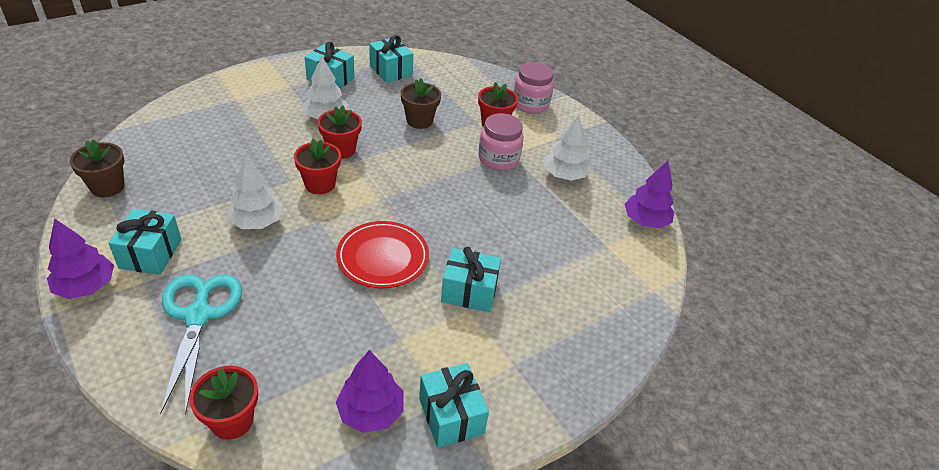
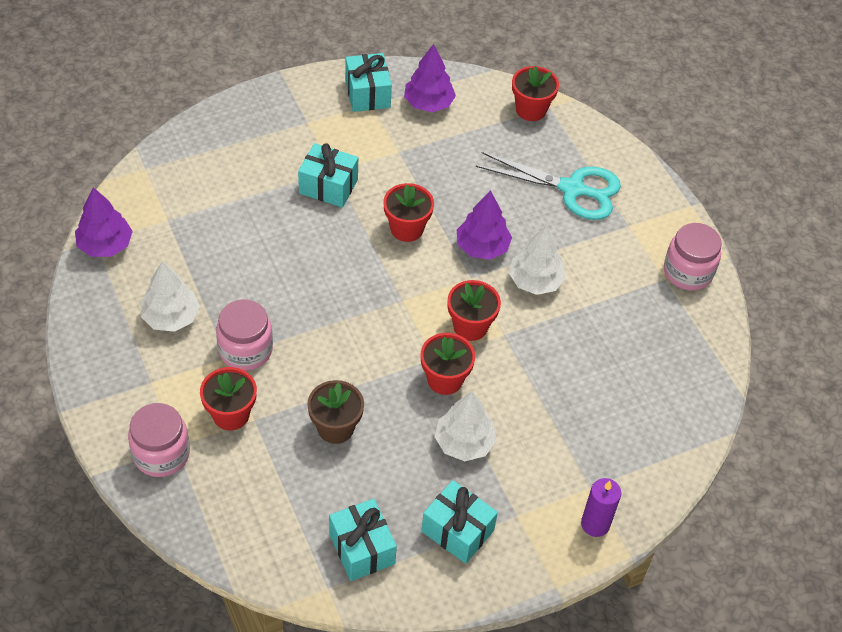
camera: 170 degrees left, 10 degrees up
(86, 286) = (676, 226): purple tree -> purple tree (482, 247)
(95, 241) = (687, 272): none -> pink jar
(107, 187) = (702, 341): brown flower pot -> none
(150, 254) = (631, 254): turquoise gift -> none
(198, 316) = (572, 189): turquoise scissors -> turquoise scissors turned 75 degrees counterclockwise
(236, 84) = (595, 524): none -> purple candle
(383, 257) = (407, 229): red plate -> red flower pot

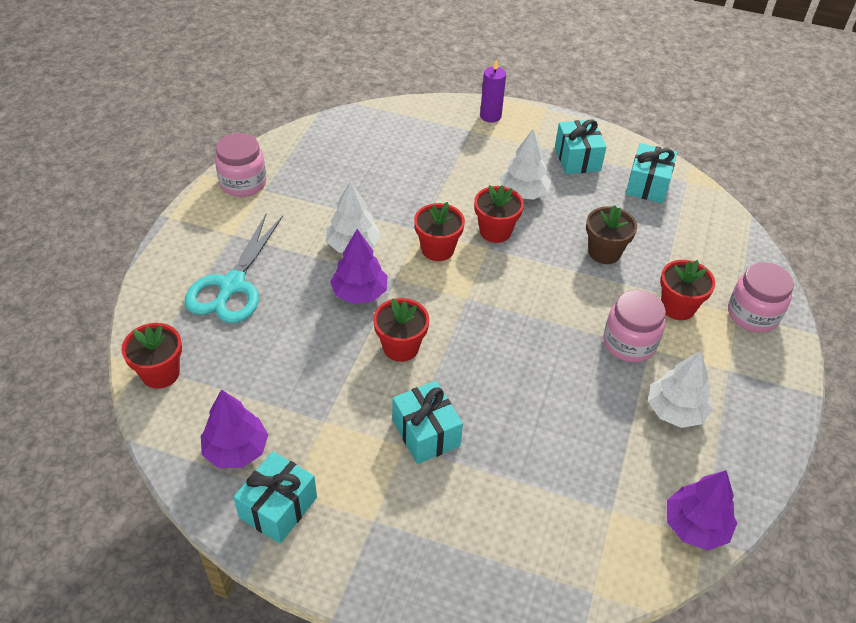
camera: 135 degrees left, 5 degrees down
(572, 189) = (232, 286): turquoise scissors -> turquoise scissors turned 135 degrees counterclockwise

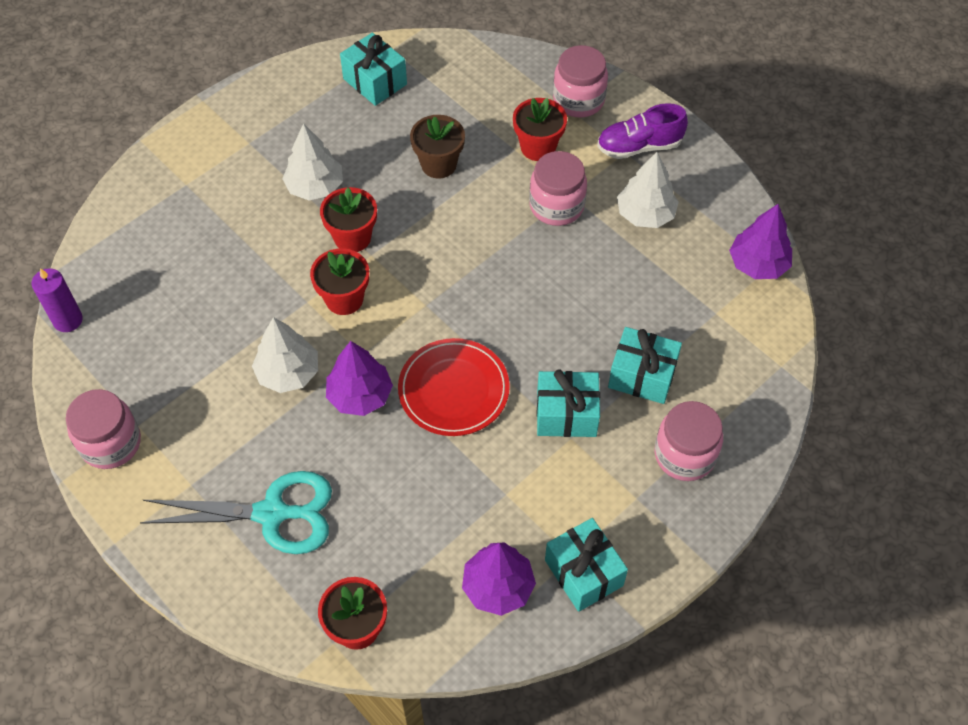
camera: 60 degrees left, 10 degrees up
(232, 286) = (272, 514): turquoise scissors -> turquoise scissors turned 45 degrees counterclockwise
(401, 347) = (453, 390): red flower pot -> red plate
(440, 543) = (684, 455): none -> pink jar
(490, 116) = (176, 155): purple candle -> purple candle (68, 320)
(577, 159) = (298, 116): turquoise gift -> turquoise gift (642, 376)
(744, 377) = (639, 146): none -> purple shoe

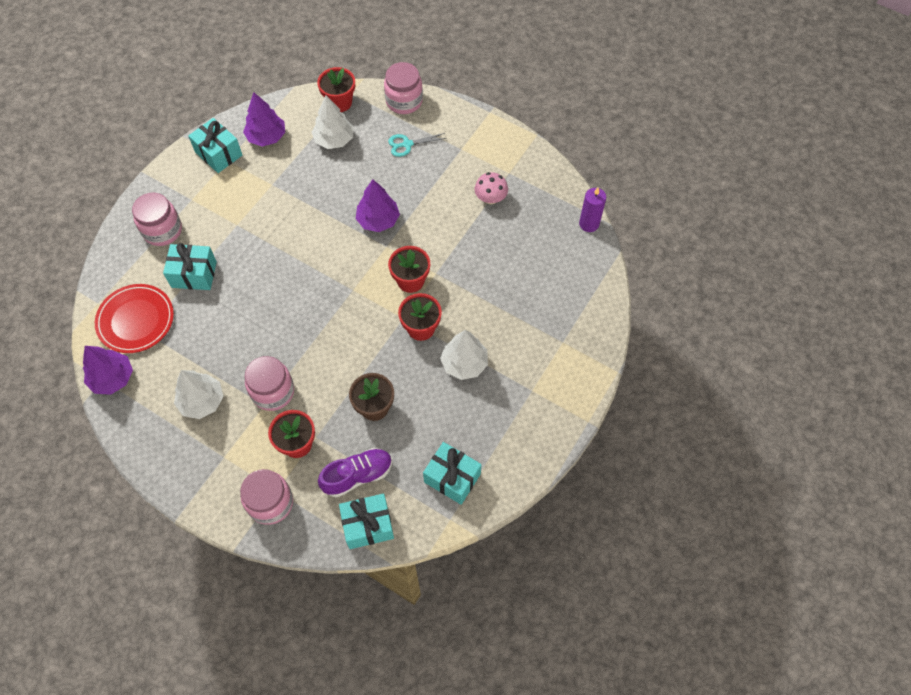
camera: 165 degrees right, 5 degrees up
(111, 443) = (519, 159): pink jar -> pink jar (404, 101)
(184, 390) = (490, 198): none -> pink mushroom
(272, 514) = (407, 144): turquoise scissors -> turquoise scissors, size x0.52
(288, 373) = (429, 223): white tree -> white tree (334, 139)
(453, 390) = (318, 237): red plate -> red plate (136, 320)
(566, 414) = (242, 238): turquoise gift -> turquoise gift (368, 525)
(639, 146) = (212, 465): purple shoe -> purple shoe (358, 475)

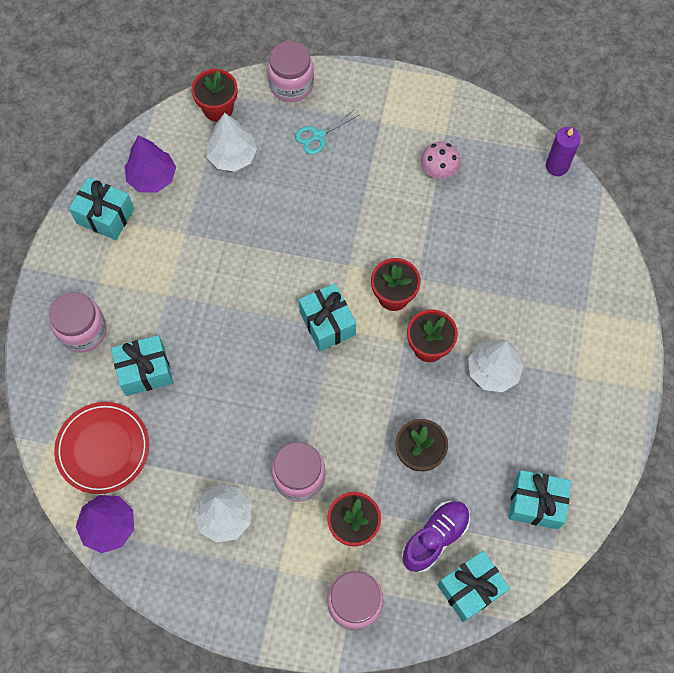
camera: 20 degrees left, 5 degrees up
(349, 284) = (327, 323): none -> turquoise gift
(378, 220) = (326, 237): purple tree -> none

